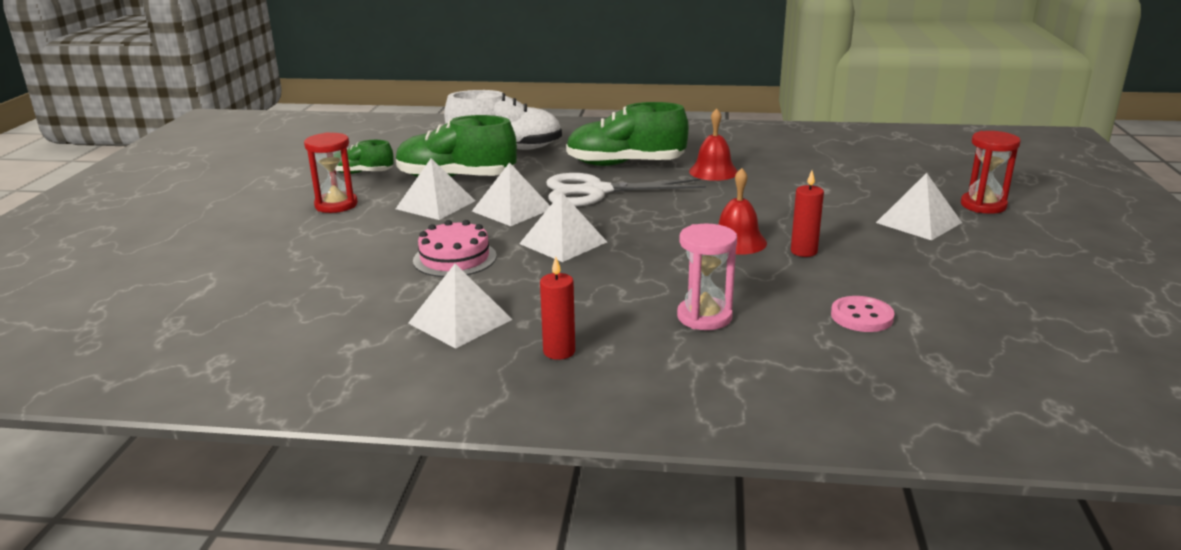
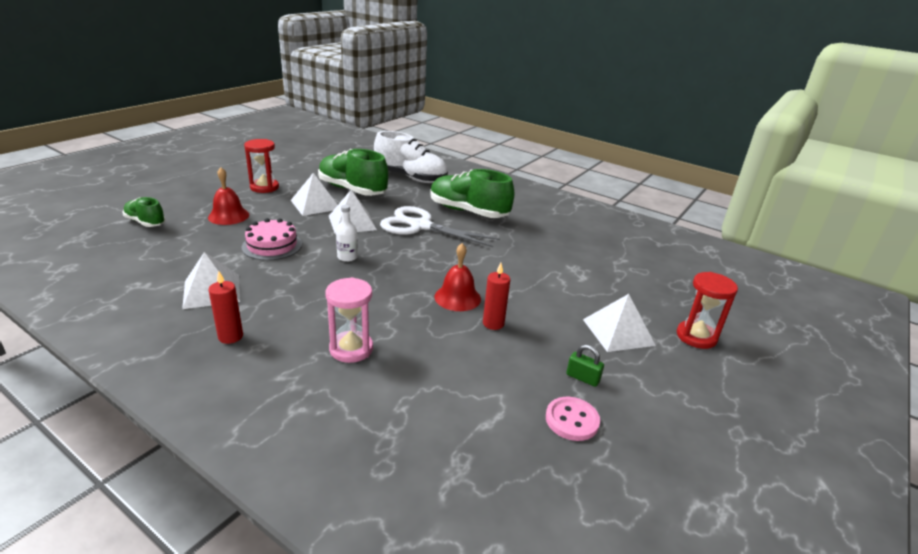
camera: 25 degrees right, 5 degrees up
(362, 173) = (308, 170): green shoe -> green shoe (145, 222)
(563, 242) = (347, 257): white pyramid -> white bottle
(713, 171) = (520, 236): red bell -> red bell (228, 216)
(861, 316) = (458, 396): pink button -> pink button (572, 420)
(941, 266) = (582, 378): none -> green padlock

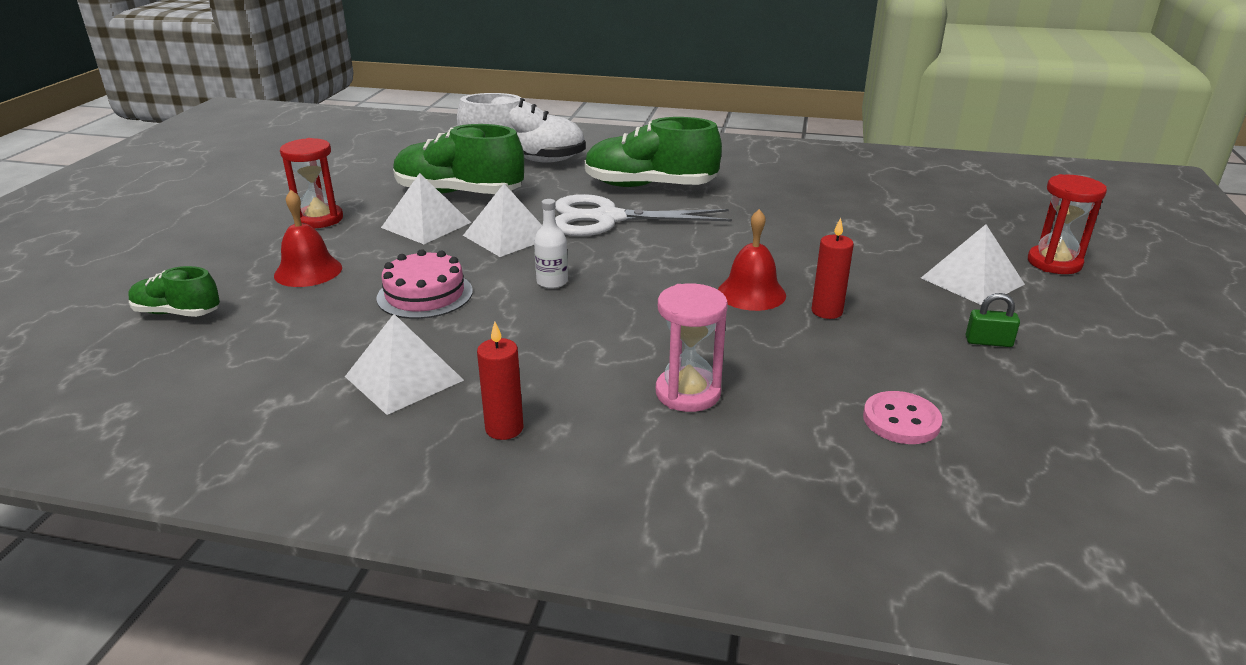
camera: 20 degrees left, 0 degrees up
(572, 420) = (1025, 390): pink button -> pink button (901, 420)

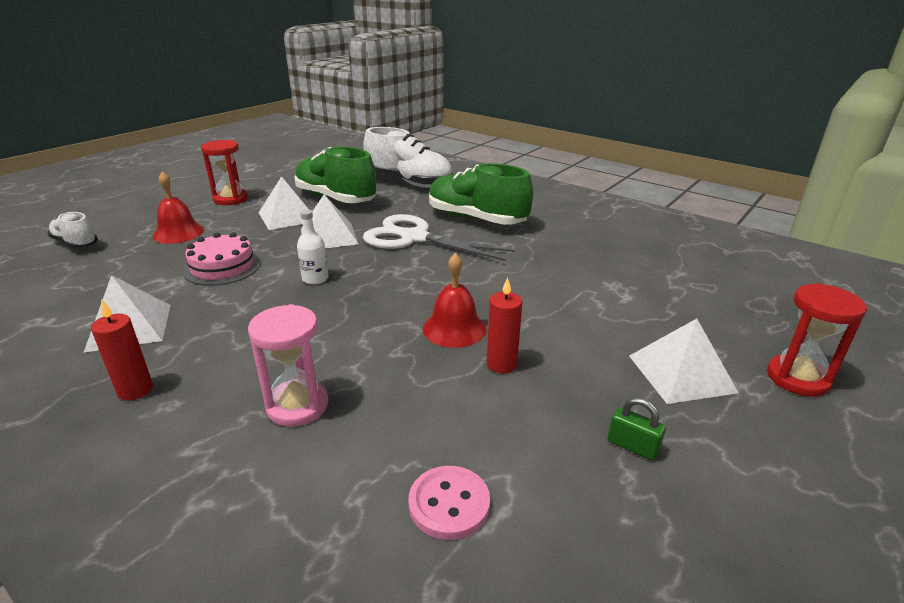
camera: 25 degrees right, 0 degrees up
(177, 313) = (76, 243): green shoe -> white shoe

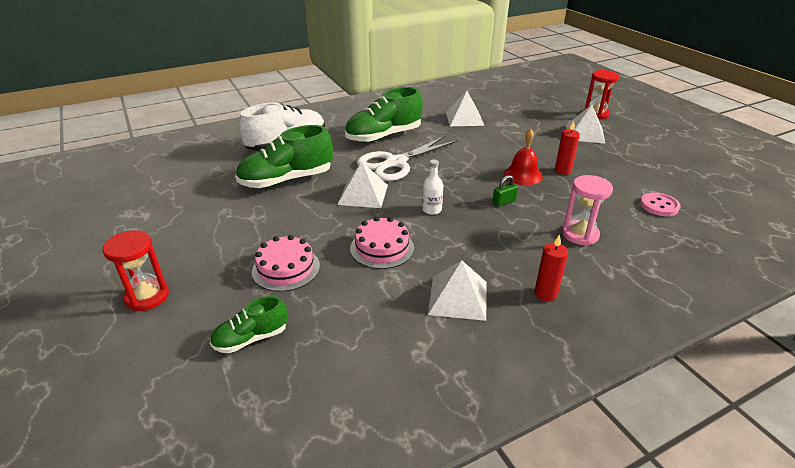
camera: 65 degrees left, 5 degrees up
(76, 243) = (251, 338): white shoe -> green shoe
(178, 233) = (286, 268): red bell -> pink cake
(230, 199) = (226, 233): red hourglass -> red hourglass (147, 297)
(287, 216) = (303, 207): white pyramid -> white pyramid (464, 118)
(632, 446) = (630, 158): green padlock -> green padlock (504, 202)

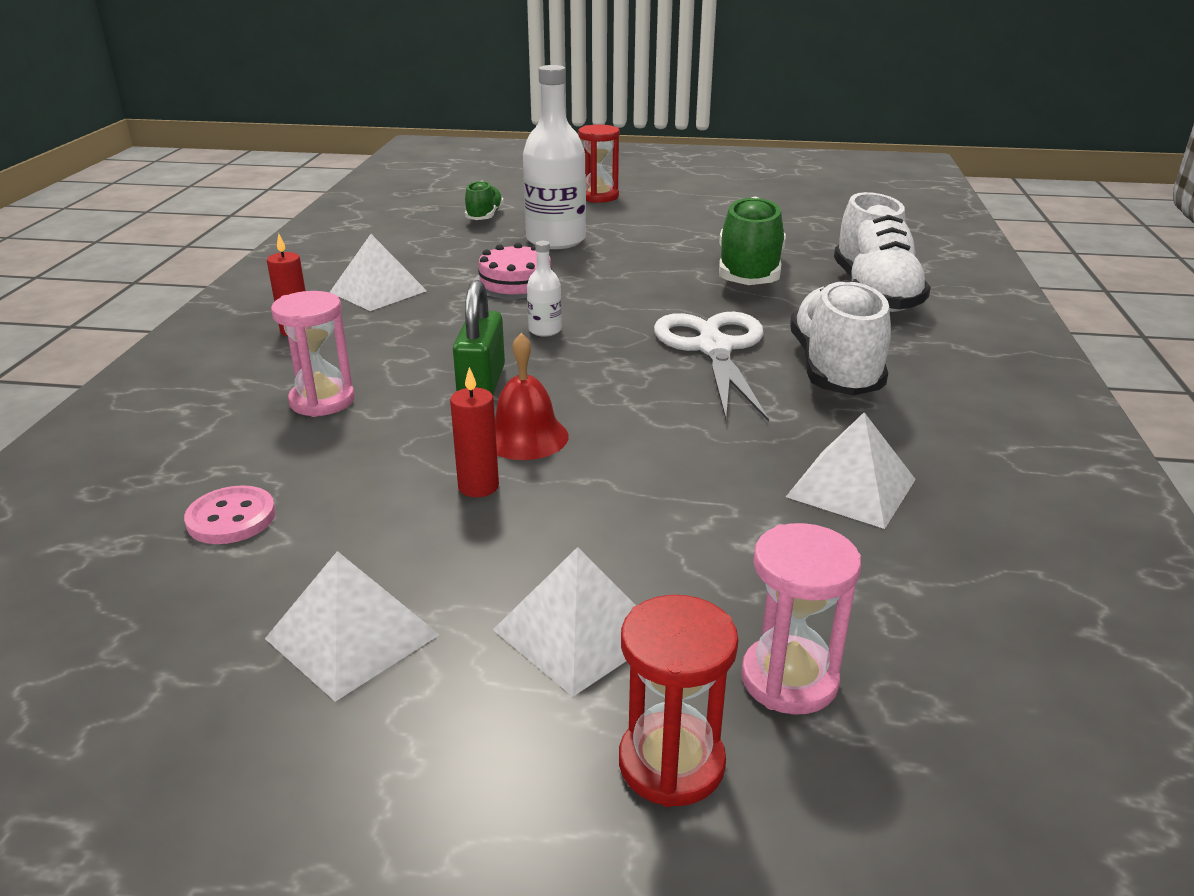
camera: 125 degrees right, 5 degrees down
(286, 268) = (556, 240): pink cake -> white bottle
(363, 194) = (647, 303): white pyramid -> white pyramid (352, 636)
(383, 136) = (834, 369): green shoe -> white shoe
(504, 202) = (481, 384): green padlock -> green padlock, size x1.87
(553, 110) = (789, 679): none -> pink hourglass

